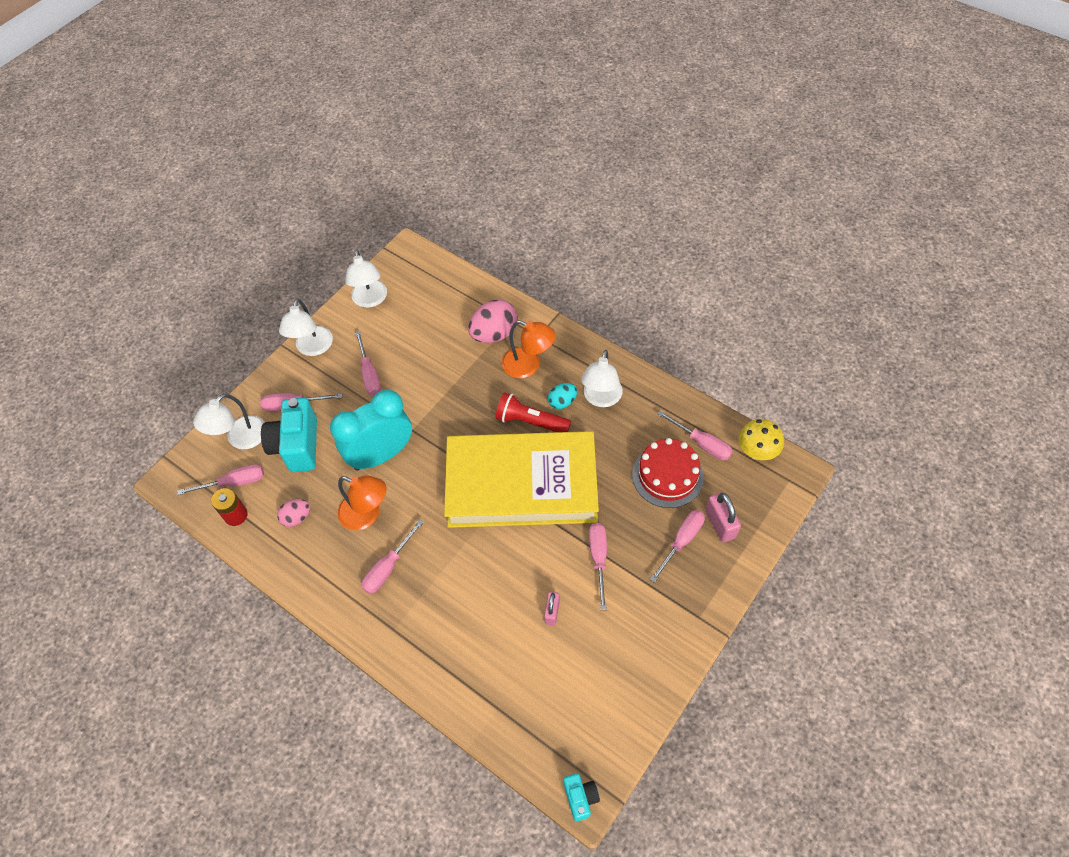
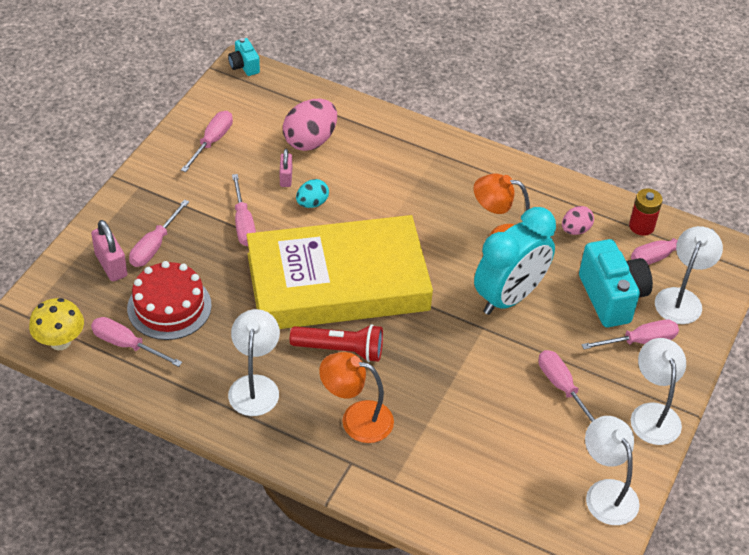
camera: 165 degrees right, 10 degrees down
(388, 567) = (460, 197): pink screwdriver -> pink screwdriver (212, 141)
(494, 334) = (413, 459): pink egg -> pink egg (310, 141)
(562, 402) = (304, 377): turquoise egg -> turquoise egg (312, 203)

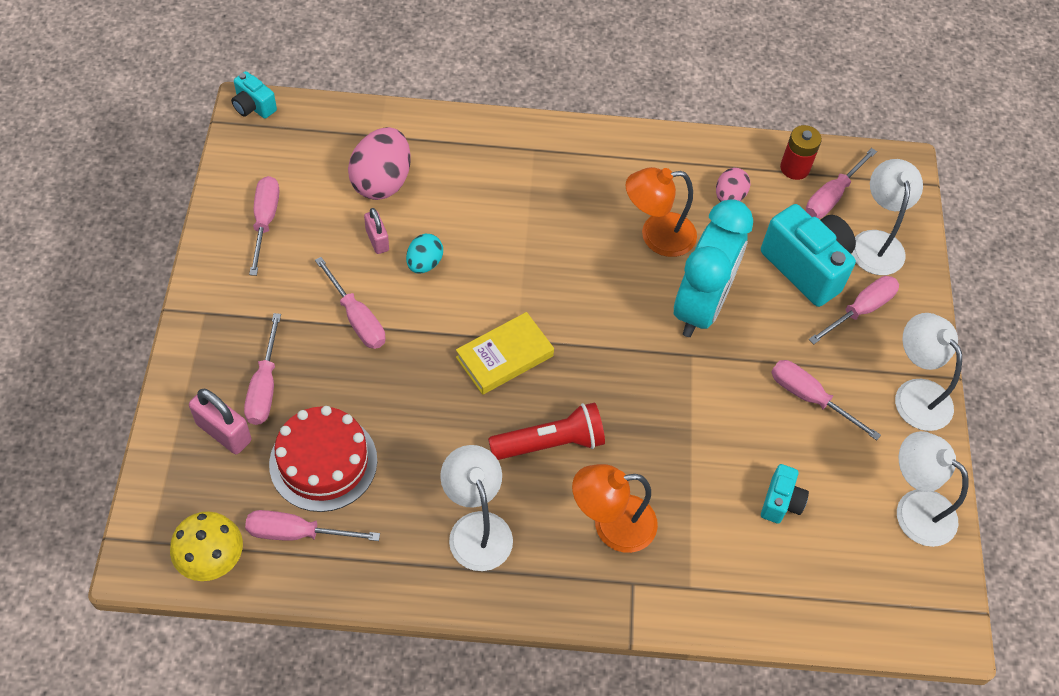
camera: 25 degrees left, 10 degrees up
(338, 282) = (504, 357): yellow book -> yellow book, size x0.40
(498, 450) = (781, 502): none -> turquoise camera

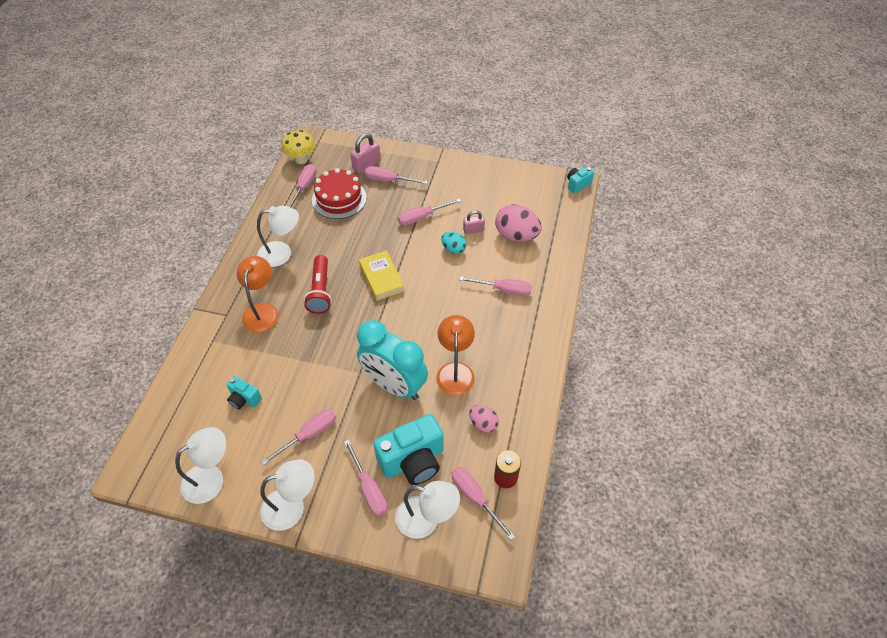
camera: 105 degrees right, 5 degrees down
(265, 221) = (493, 185): pink screwdriver -> pink screwdriver (504, 290)

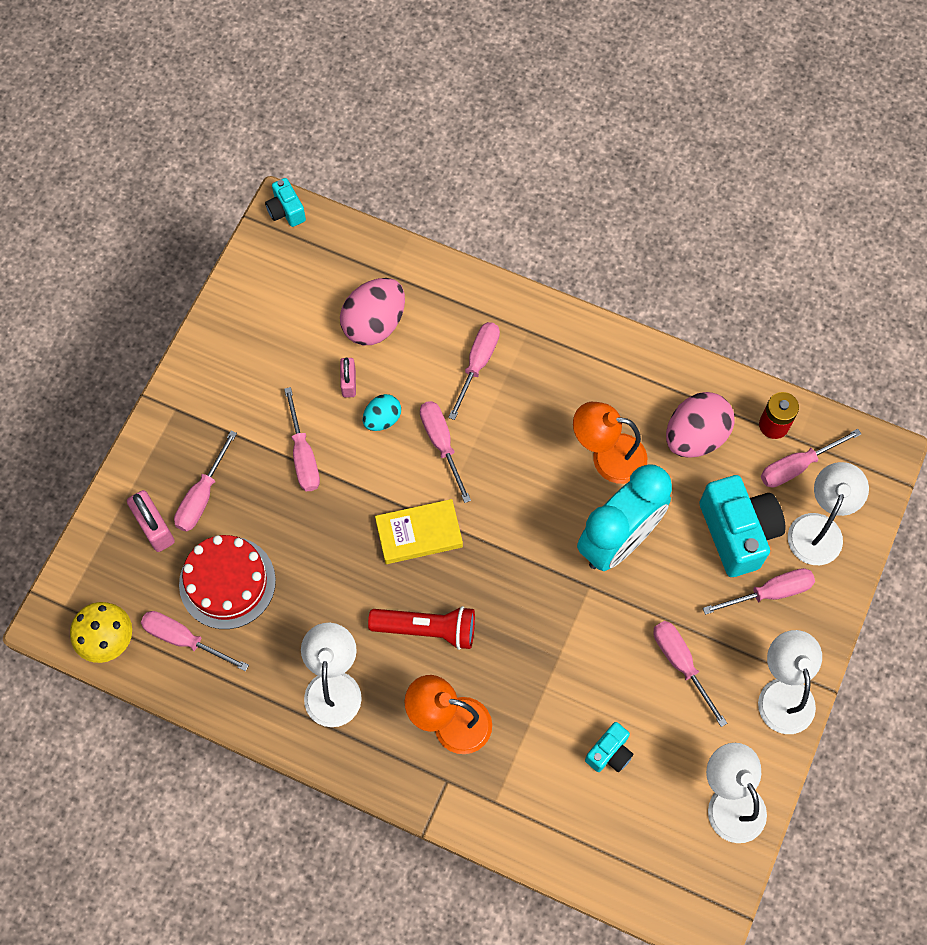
camera: 80 degrees left, 15 degrees up
(443, 280) = (441, 444): none -> pink screwdriver
(483, 424) = (695, 436): pink egg -> pink egg, size x1.77

